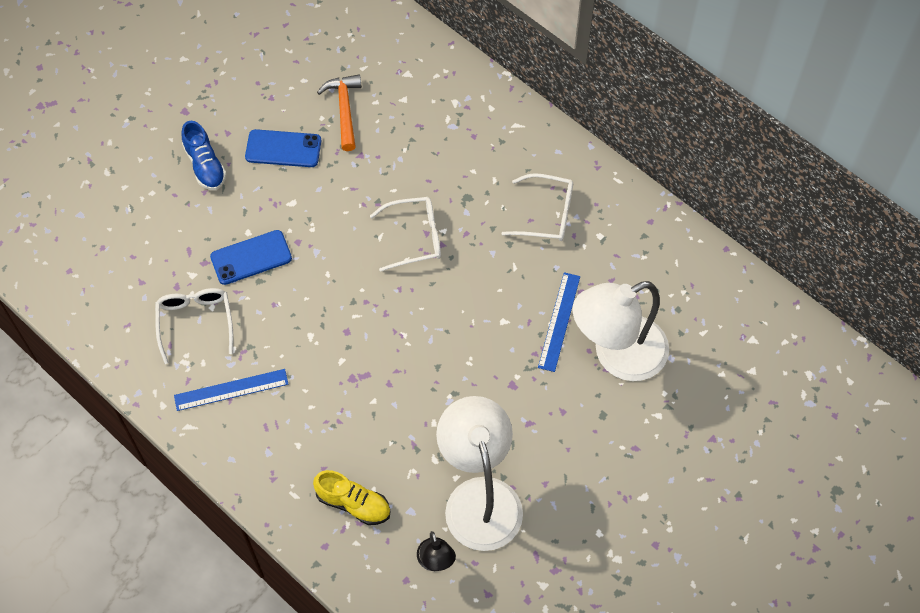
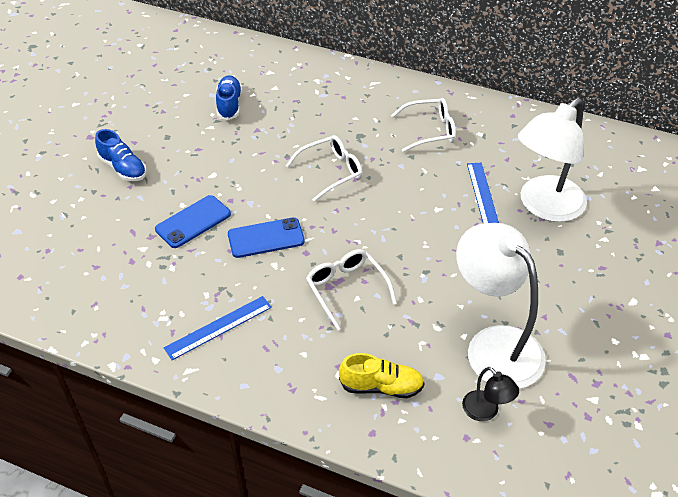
camera: 20 degrees left, 15 degrees down
(195, 322) = (161, 283): white glasses -> white glasses (346, 289)
(283, 149) = (188, 141): blue phone -> blue phone (266, 238)
(344, 110) = (229, 105): orange hammer -> blue shoe

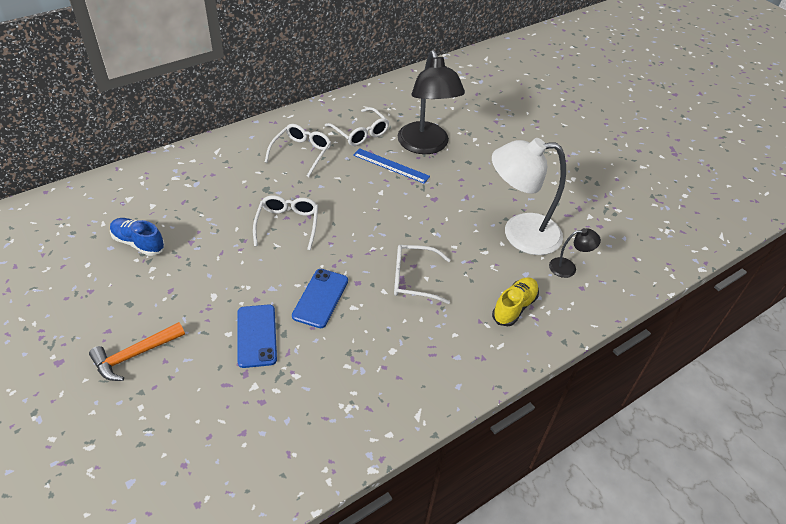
camera: 60 degrees left, 0 degrees up
(123, 168) = (135, 355): blue shoe -> orange hammer
(218, 327) = (389, 374): blue ruler -> none
(504, 152) = (360, 133): none -> white glasses
(544, 207) = (426, 146): white lamp -> black lamp

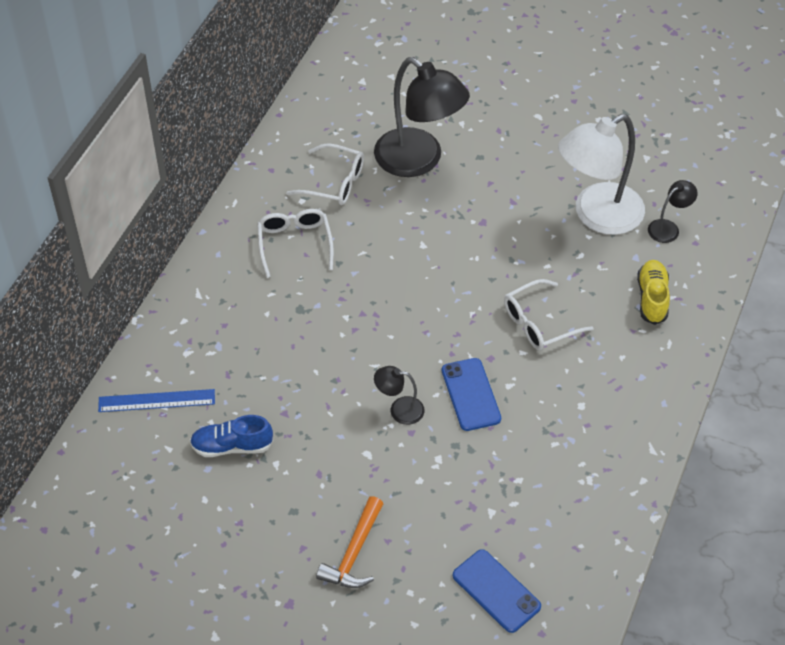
camera: 30 degrees left, 5 degrees up
(256, 336) = (447, 466): blue phone -> blue phone (496, 591)
(263, 280) = (399, 410): none -> black lamp
(287, 224) = (363, 336): white glasses -> none
(391, 166) = (404, 206): blue ruler -> blue ruler (156, 401)

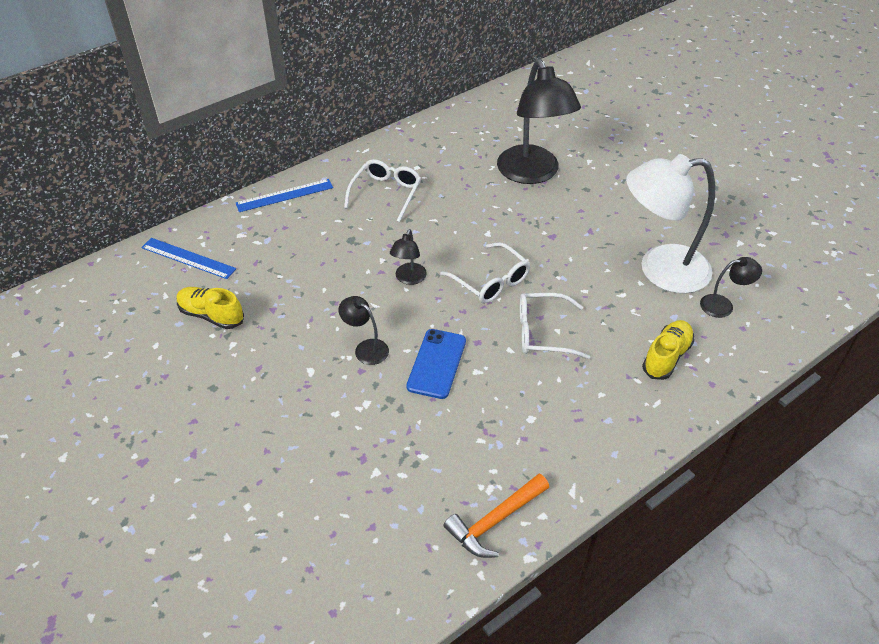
camera: 30 degrees right, 5 degrees down
(194, 290) = (284, 195): none -> blue ruler
(232, 446) = (211, 315): blue shoe -> yellow shoe
(334, 183) = (452, 164): white glasses -> white glasses (491, 281)
(354, 553) = (230, 446): orange hammer -> orange hammer (495, 521)
(385, 325) = (409, 279): none -> black lamp
(496, 591) = (323, 547): blue phone -> none

